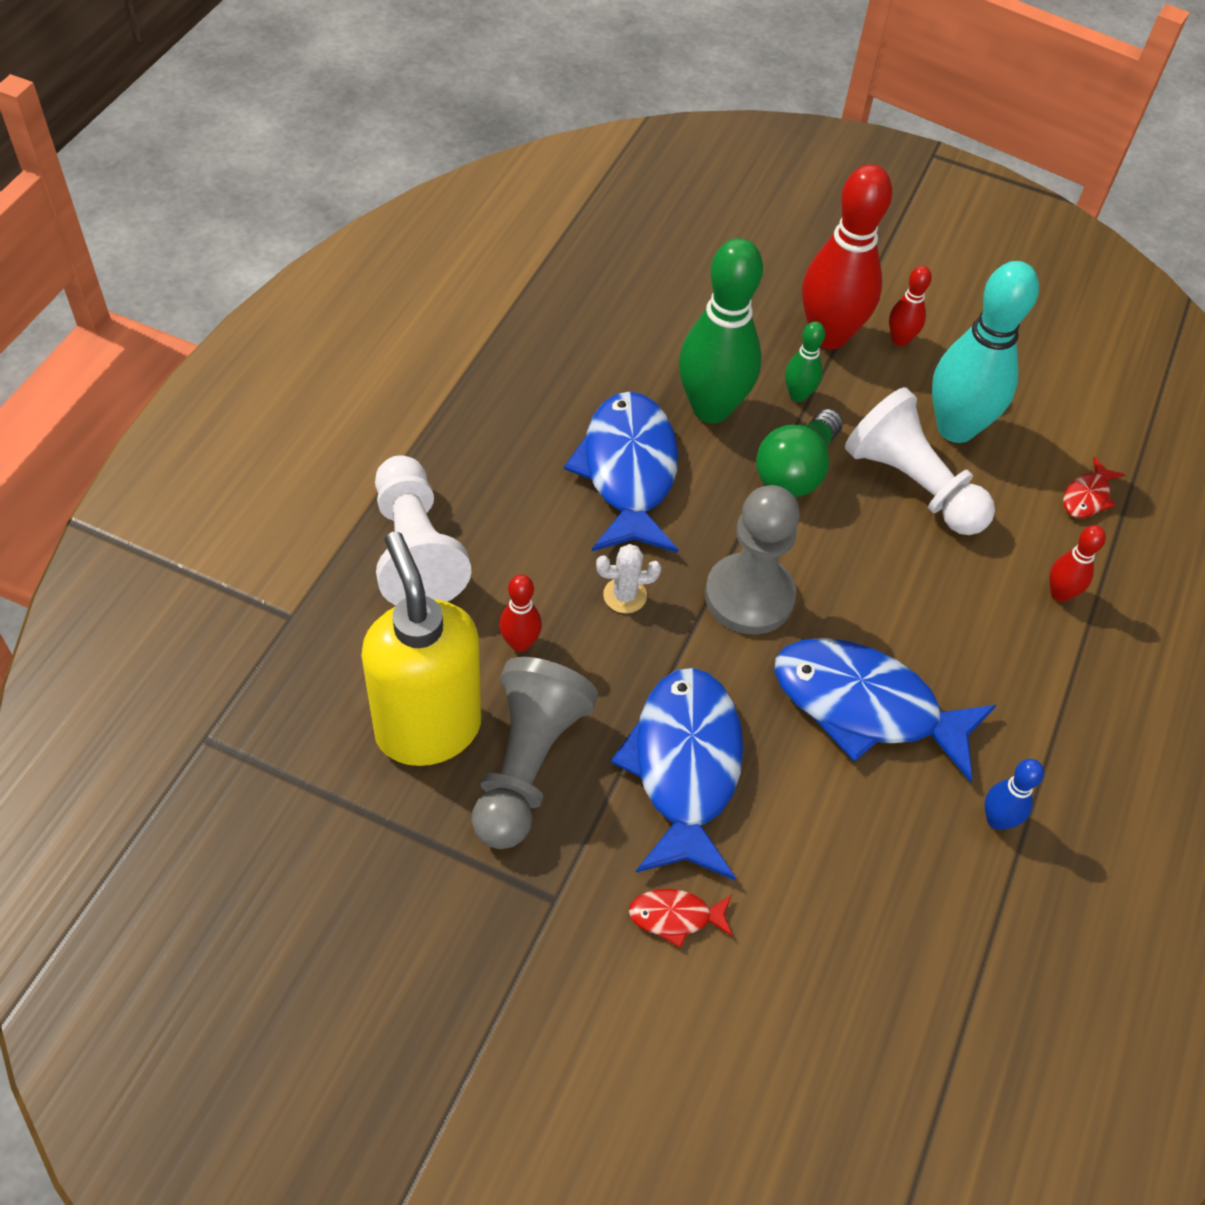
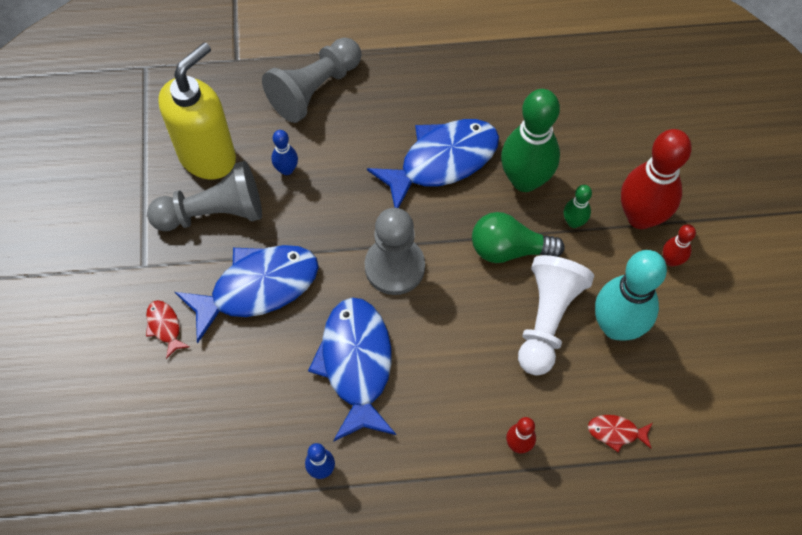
camera: 65 degrees right, 10 degrees up
(415, 550) = (314, 89): white pawn -> grey pawn
(520, 643) = (286, 169): red bowling pin -> blue bowling pin
(625, 595) = (352, 203): white cactus -> none

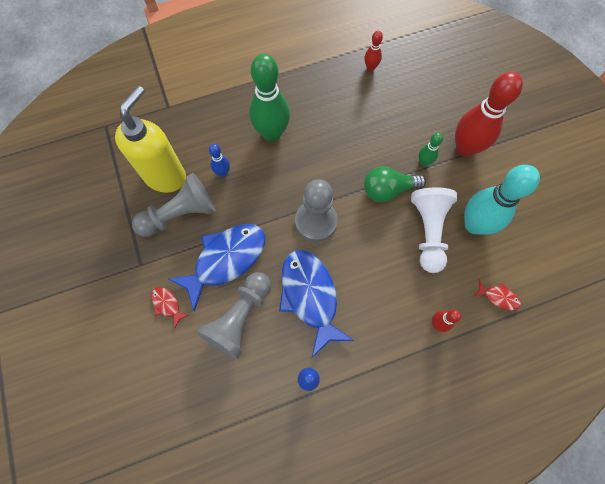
camera: 15 degrees left, 5 degrees up
(314, 89) = (226, 114): grey pawn -> grey pawn (240, 318)
(442, 161) = (326, 142): blue fish -> none
(525, 180) = (383, 142): green bowling pin -> green bowling pin (272, 133)
(616, 432) = (498, 297): red fish -> red fish turned 150 degrees counterclockwise
(671, 260) = (494, 172): red bowling pin -> red bowling pin (370, 67)

